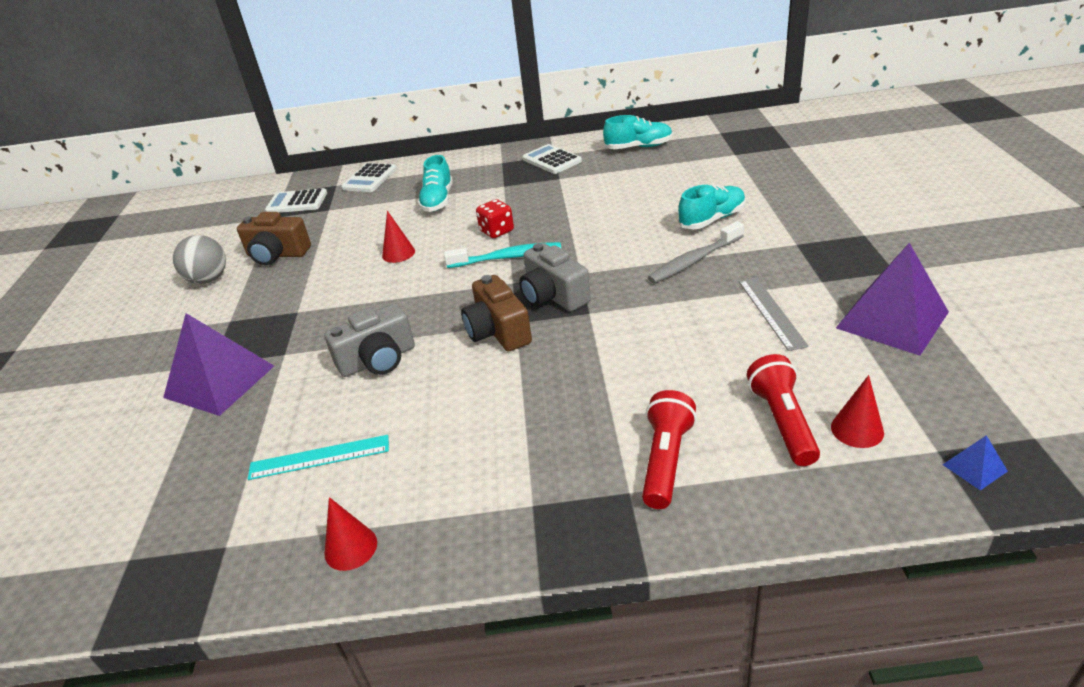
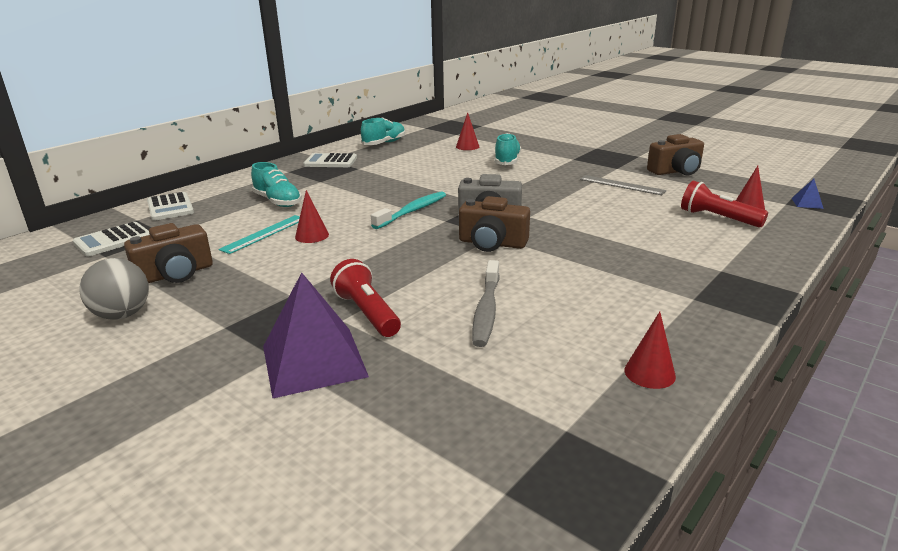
camera: 50 degrees left, 10 degrees down
(319, 457) = (518, 350): turquoise ruler -> turquoise ruler (264, 234)
(378, 360) = (437, 289): grey camera -> none
(497, 231) = (372, 202): red dice -> none
(665, 460) = (707, 252): red flashlight -> red flashlight (367, 313)
(694, 261) = (537, 179): grey toothbrush -> grey toothbrush (486, 311)
(711, 179) = (467, 146): none -> red cone
(892, 320) = (676, 171): purple pyramid -> brown camera

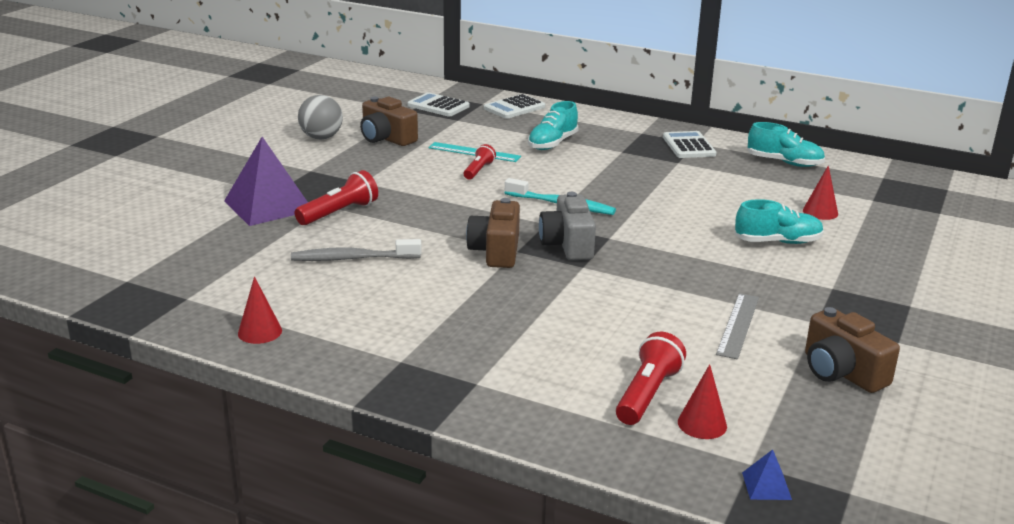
camera: 75 degrees right, 0 degrees up
(312, 235) = (478, 170): red cone -> red flashlight

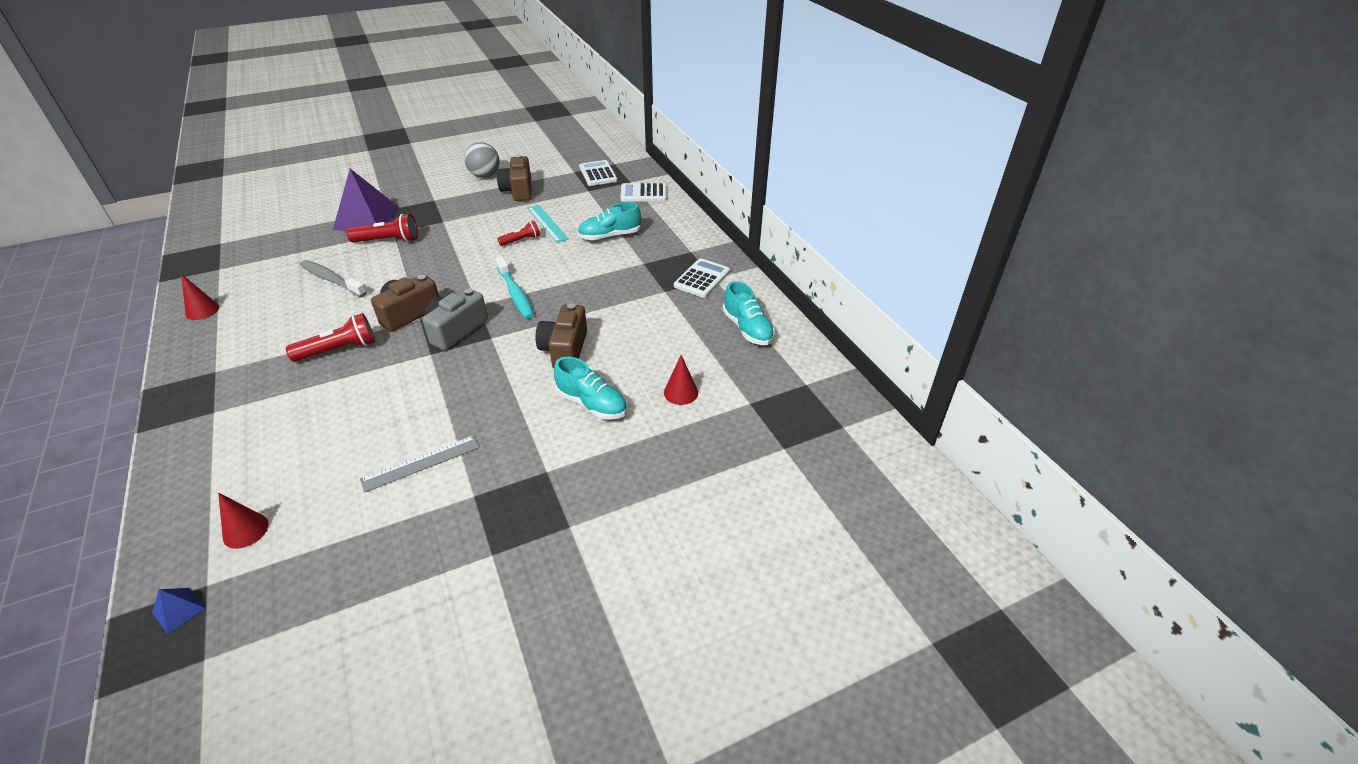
camera: 40 degrees right, 15 degrees up
(647, 394) = (266, 483): red flashlight -> red flashlight (339, 349)
(841, 372) = (400, 552): brown camera -> brown camera (565, 350)

